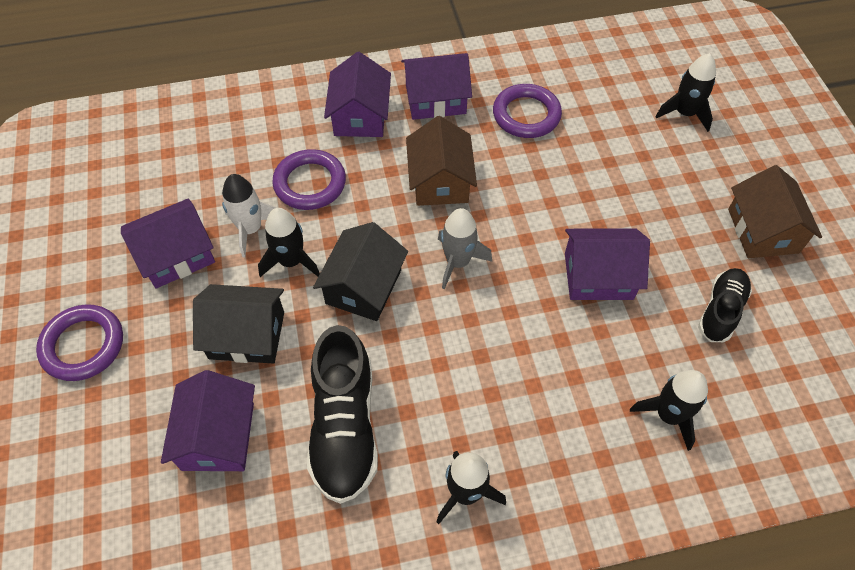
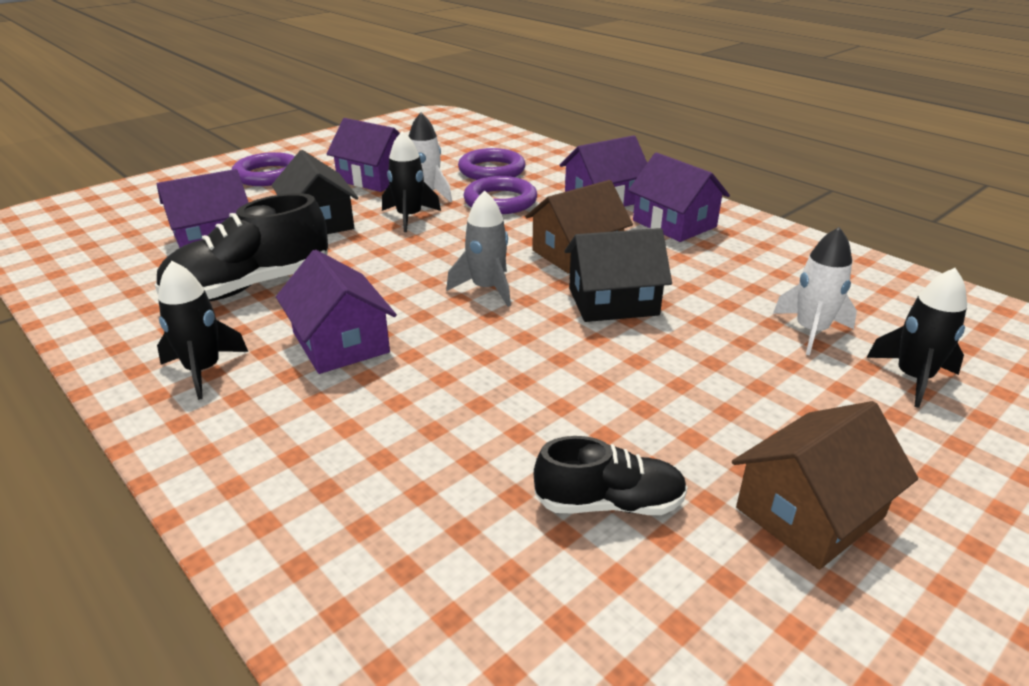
camera: 60 degrees right, 25 degrees down
(363, 286) = (412, 253): black house -> black house (613, 301)
(526, 115) = (729, 272): purple ring -> purple ring (491, 170)
(598, 276) = (559, 379): purple house -> purple house (341, 342)
(617, 123) = (811, 331): none -> white rocket
(668, 415) = (390, 496): black rocket -> none

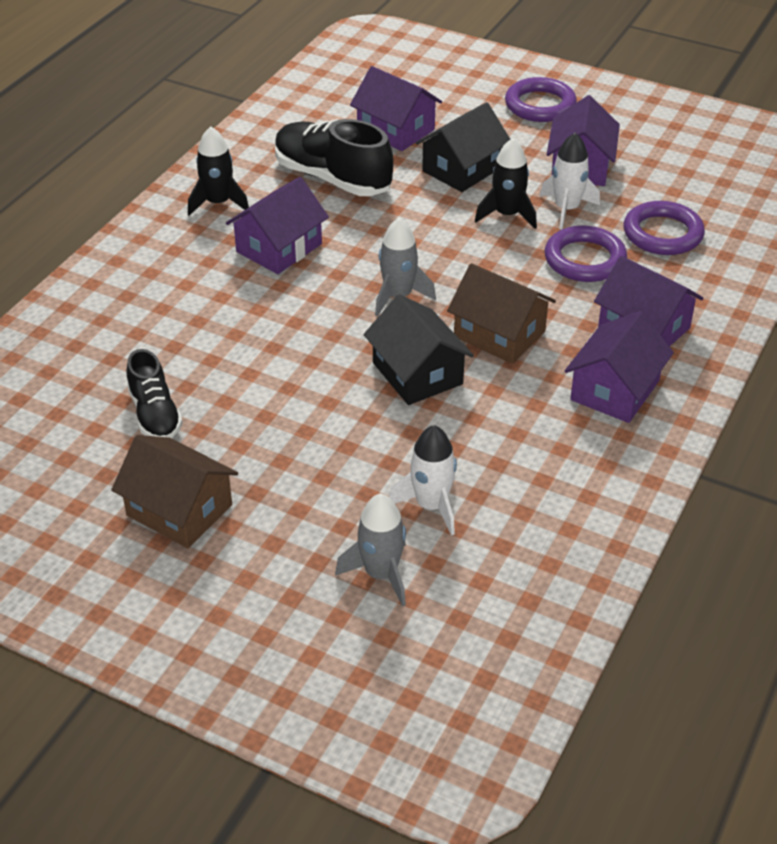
camera: 70 degrees right, 10 degrees up
(913, 378) = (381, 574): black rocket -> grey rocket

